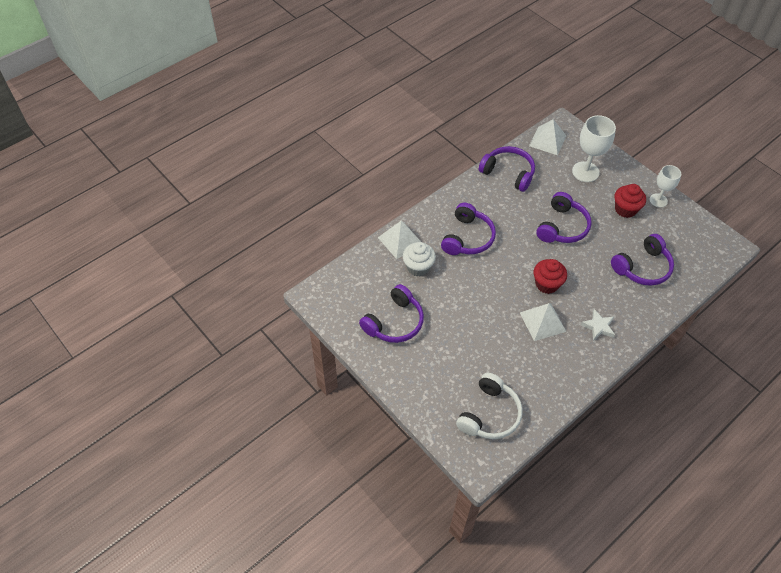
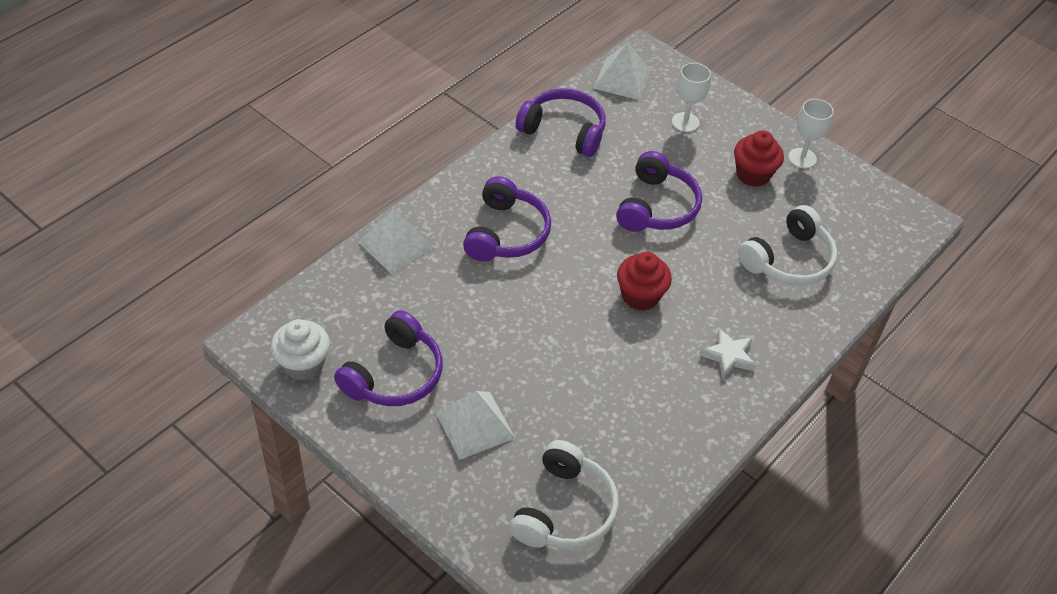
camera: 10 degrees left, 5 degrees down
(418, 267) = (428, 284): white cupcake -> white cupcake (303, 364)
(542, 322) = (639, 355): white pyramid -> white pyramid (475, 425)
(585, 172) = (685, 122): white goblet -> white goblet, size x0.64
(642, 267) = (788, 260): purple headphones -> white headphones

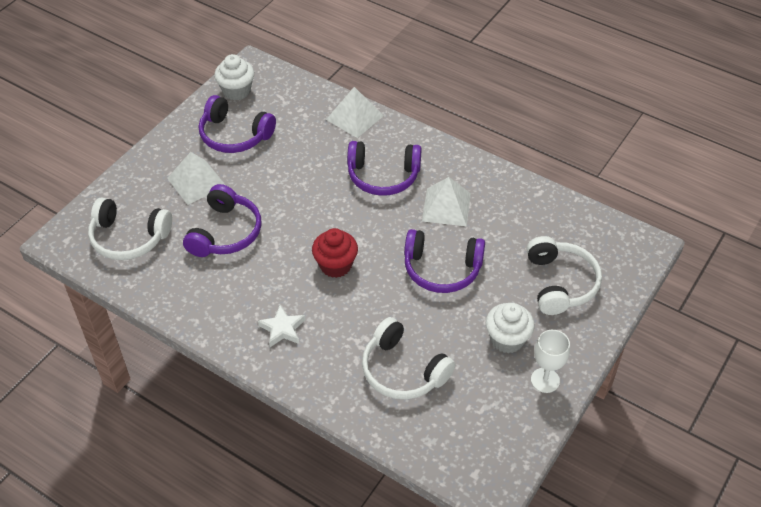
camera: 85 degrees right, 0 degrees up
(564, 131) = (514, 198): purple headphones -> purple headphones (225, 232)
(622, 79) = (601, 232): white pyramid -> white pyramid (446, 207)
(685, 122) = (560, 283): white goblet -> white headphones
(753, 174) = (507, 339): red cupcake -> white cupcake

